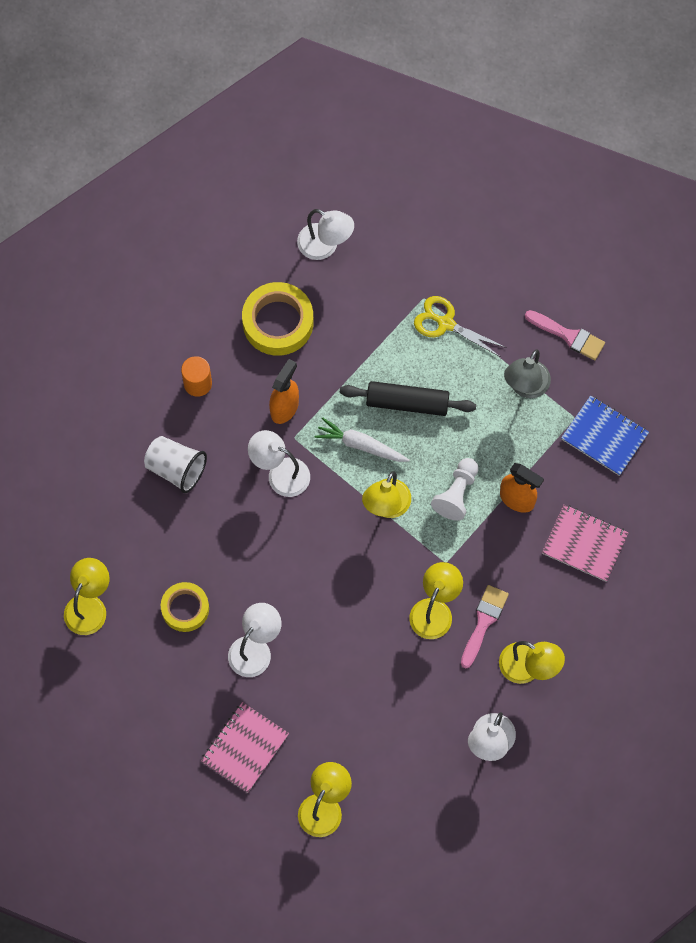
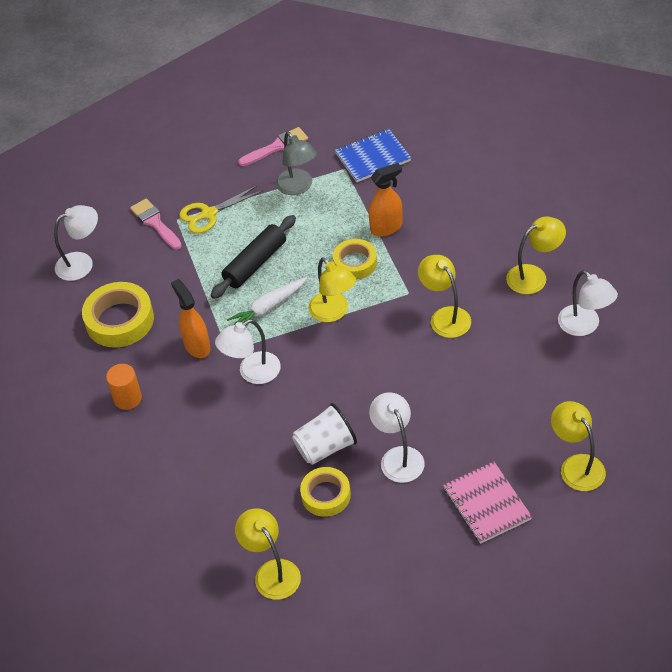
camera: 55 degrees left, 20 degrees down
(176, 469) = (192, 447): white cup -> white cup (325, 447)
(456, 494) = (355, 263): white pawn -> yellow tape
(483, 622) = (476, 289): pink brush -> pink brush (155, 223)
(584, 544) = (451, 202): pink notebook -> none

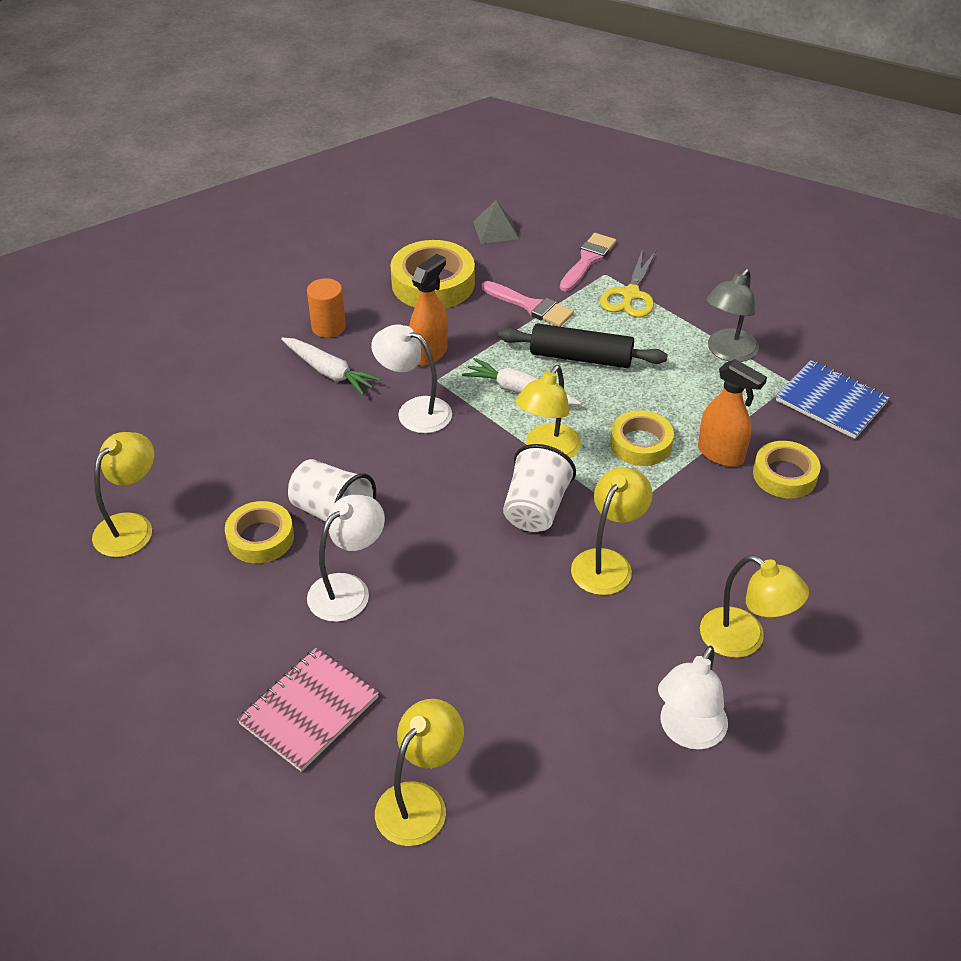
camera: 60 degrees right, 5 degrees down
(82, 263) = (495, 230): white lamp -> grey pyramid
(179, 411) = (329, 372): none -> white carrot
(208, 214) = (630, 295): yellow scissors -> yellow scissors turned 105 degrees counterclockwise
(277, 147) = (778, 313): pink brush -> pink brush (531, 306)
(381, 336) = (535, 508): none -> white cup
(421, 205) = (784, 475): none -> yellow tape

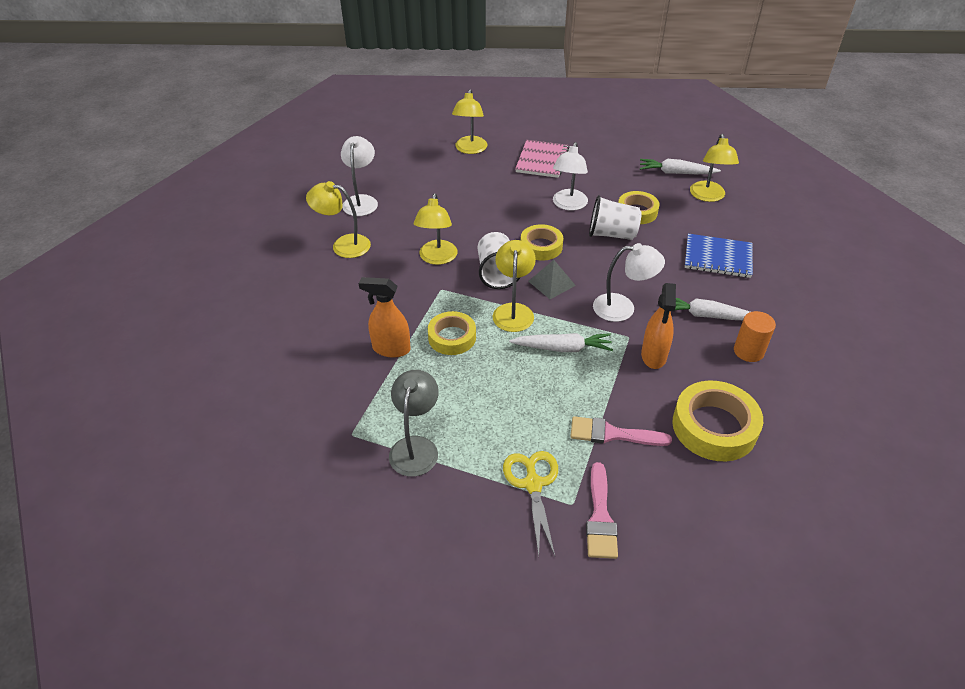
camera: 155 degrees right, 0 degrees up
(122, 590) = (676, 173): none -> white carrot
(495, 230) = (720, 525): grey pyramid -> grey pyramid (551, 283)
(581, 357) = (536, 395): black rolling pin -> none
(784, 475) = (340, 348): yellow tape -> yellow tape (541, 246)
(831, 402) = (313, 426): blue notebook -> blue notebook (718, 258)

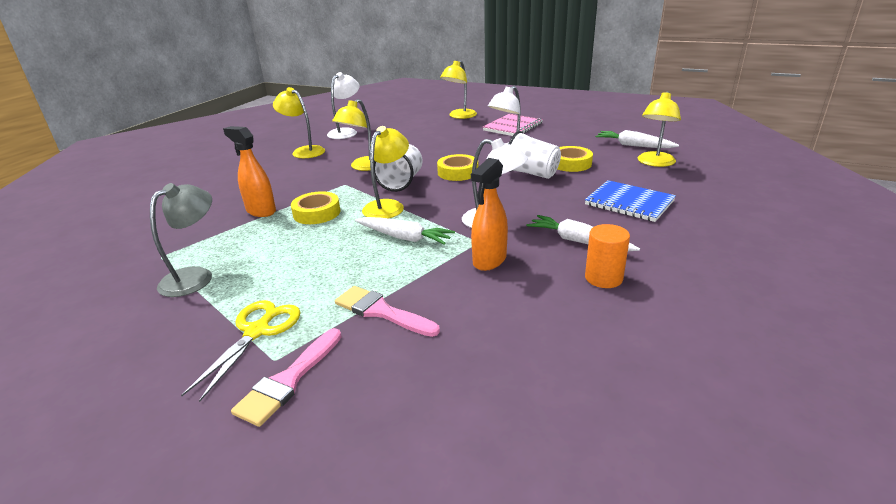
camera: 25 degrees right, 15 degrees down
(551, 283) = (442, 195): grey pyramid -> none
(714, 427) = (501, 333): yellow tape -> none

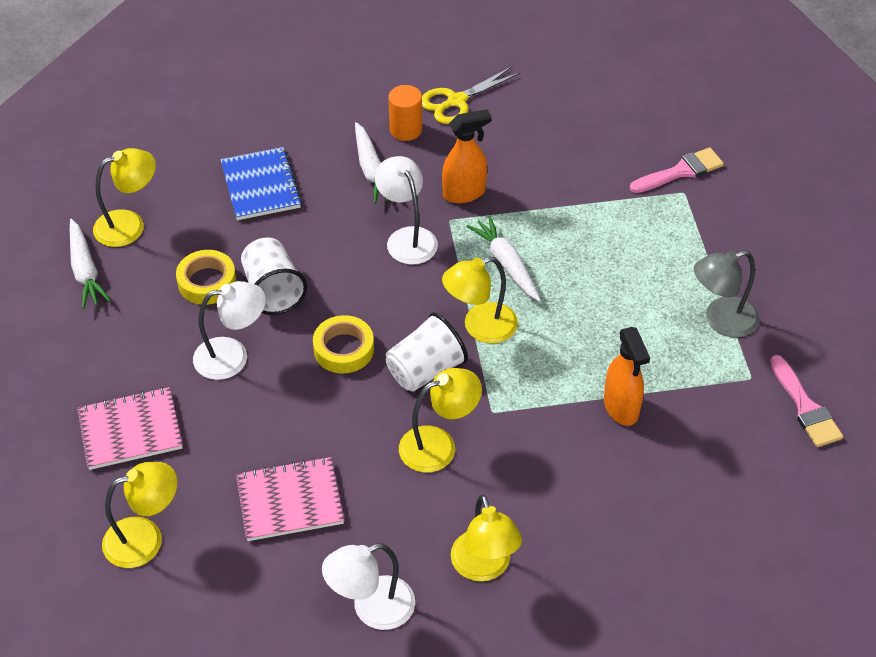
camera: 145 degrees left, 20 degrees up
(257, 331) = (687, 223): yellow scissors -> yellow scissors (456, 101)
(317, 213) = (562, 362): yellow tape -> none
(381, 311) = (588, 191): pink brush -> pink brush (805, 407)
(415, 136) = (290, 501): none -> pink notebook

